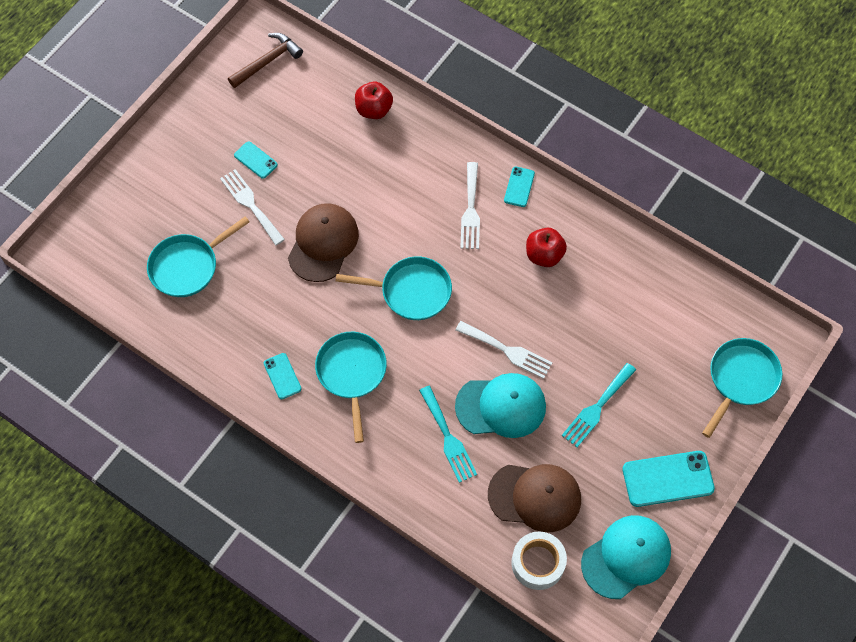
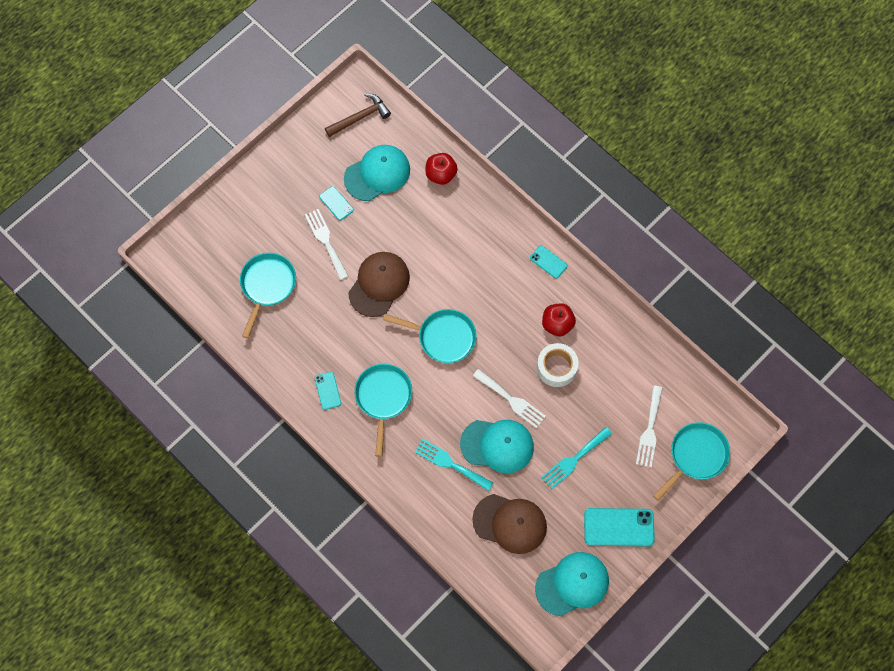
camera: 10 degrees right, 5 degrees up
(188, 266) = (267, 286): turquoise pan -> turquoise pan turned 135 degrees clockwise
(299, 120) = (377, 174): none -> turquoise cap
(448, 438) = (450, 464): turquoise fork -> turquoise fork turned 135 degrees clockwise
(470, 210) = (504, 275): white fork -> white fork (649, 430)
(519, 187) = (548, 262): turquoise phone -> turquoise phone turned 75 degrees counterclockwise
(538, 563) = (502, 576): white tape -> white tape (556, 367)

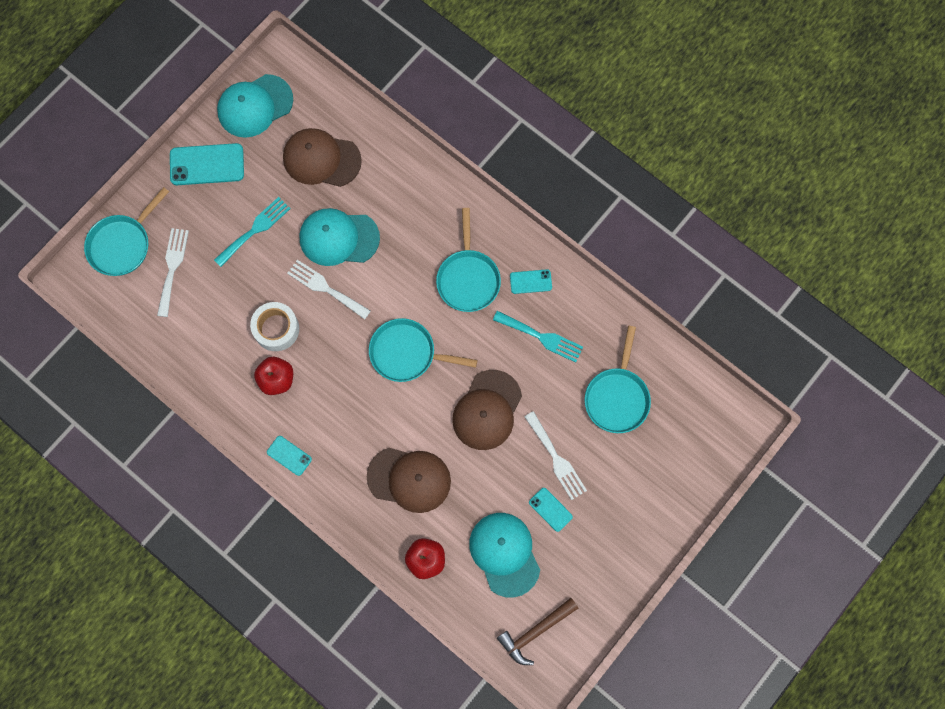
camera: 175 degrees right, 5 degrees up
(327, 390) = (530, 281): turquoise phone -> turquoise phone turned 75 degrees counterclockwise
(377, 174) = (504, 554): turquoise cap -> turquoise cap turned 105 degrees clockwise
(449, 235) = (409, 479): none -> brown cap
(450, 464) = (388, 214): turquoise fork -> turquoise fork (541, 337)

